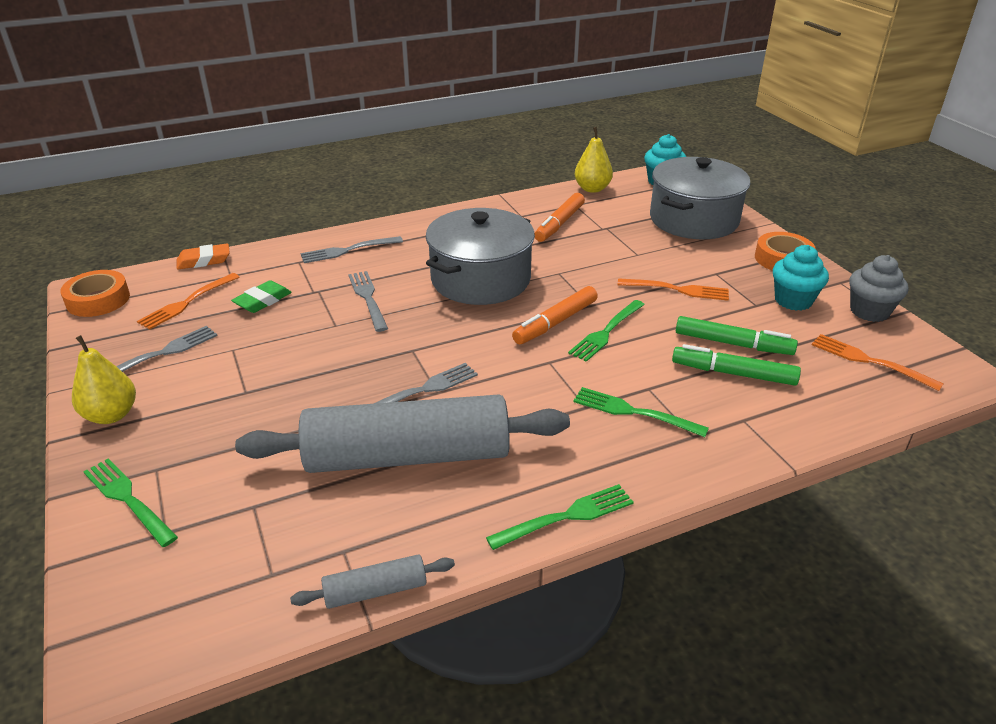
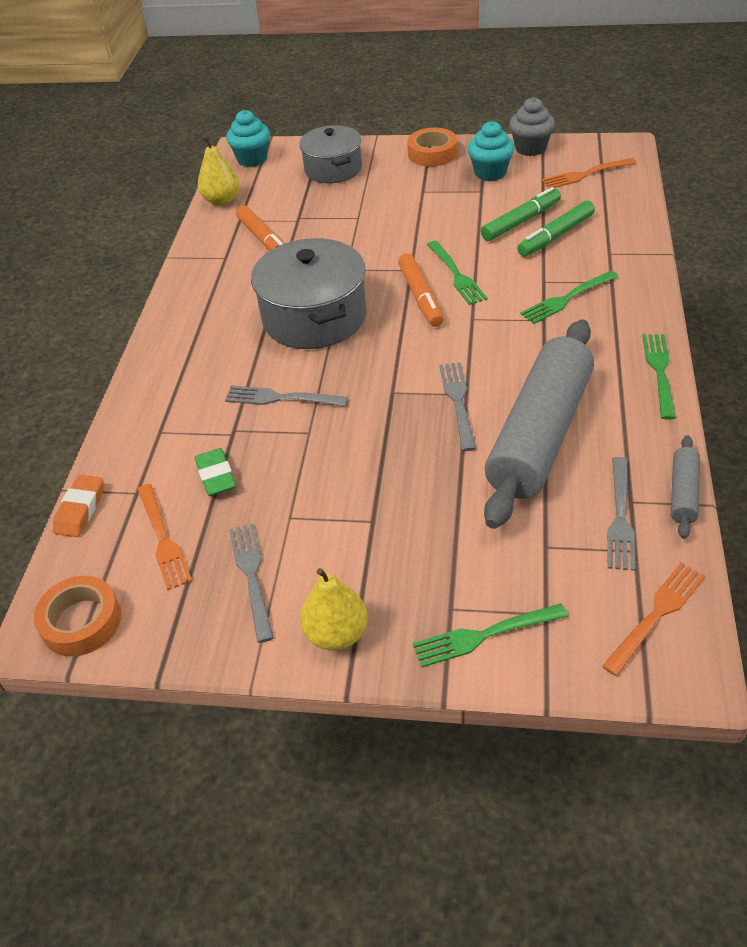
camera: 55 degrees left, 10 degrees up
(348, 250) = (174, 389): grey fork -> grey fork (620, 517)
(677, 290) = (429, 218): orange fork -> orange fork (656, 615)
(694, 219) = (333, 169): grey pot -> grey pot, size x0.66

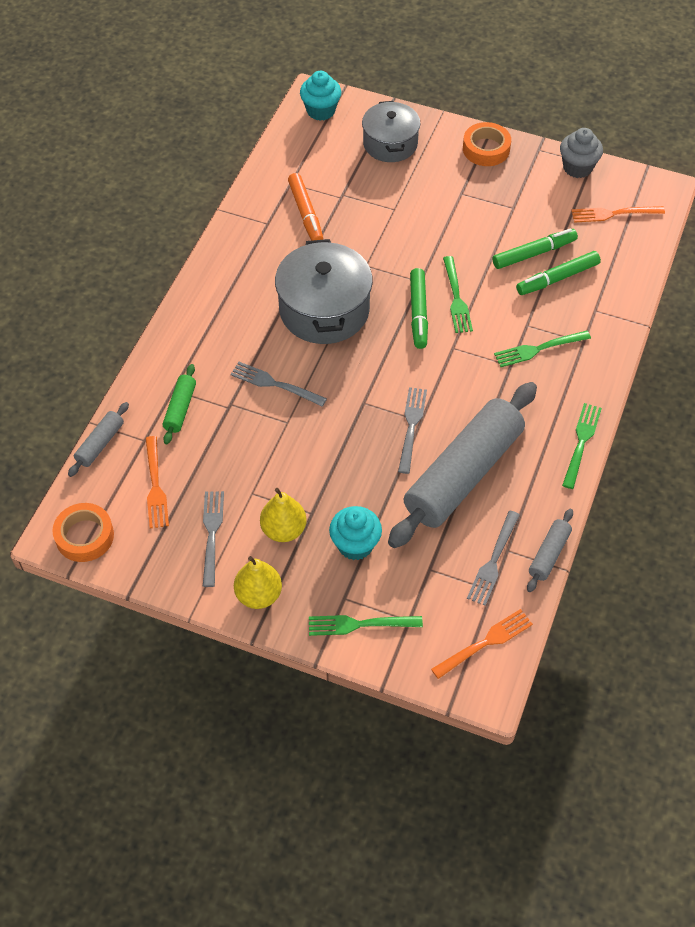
camera: 10 degrees right, 10 degrees up
(80, 509) = (100, 444): orange eraser -> grey rolling pin
(173, 449) = (180, 408): none -> green rolling pin
(216, 476) = (206, 442): green eraser -> none
(222, 200) = (280, 155): yellow pear -> yellow pear (284, 530)
(420, 296) = (418, 313): orange marker -> green marker
(490, 173) = (529, 188): turquoise cupcake -> turquoise cupcake (355, 545)

